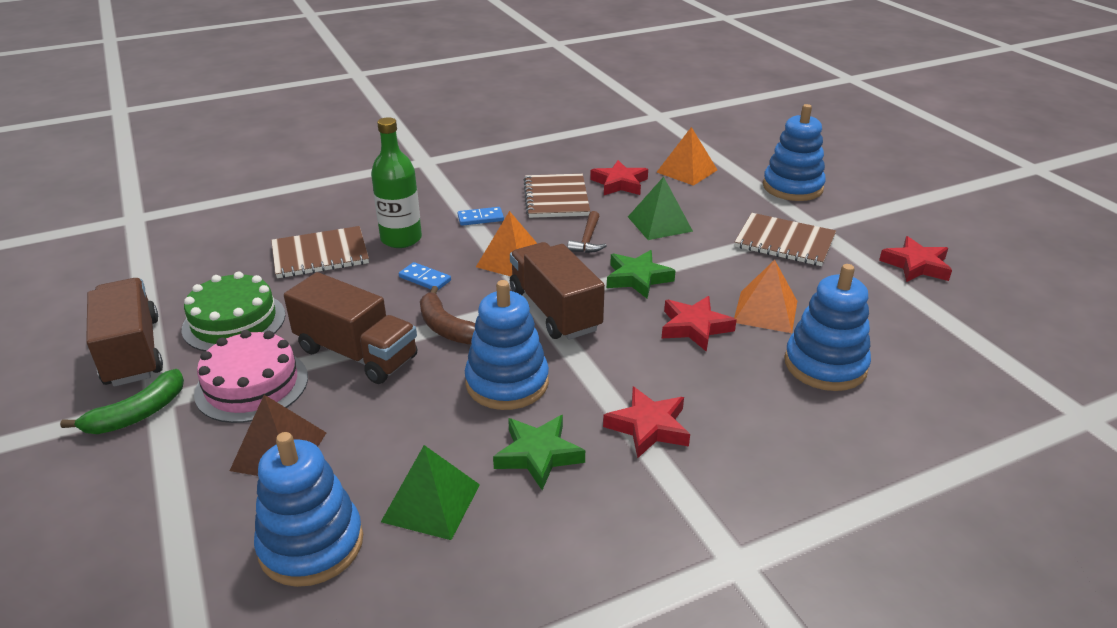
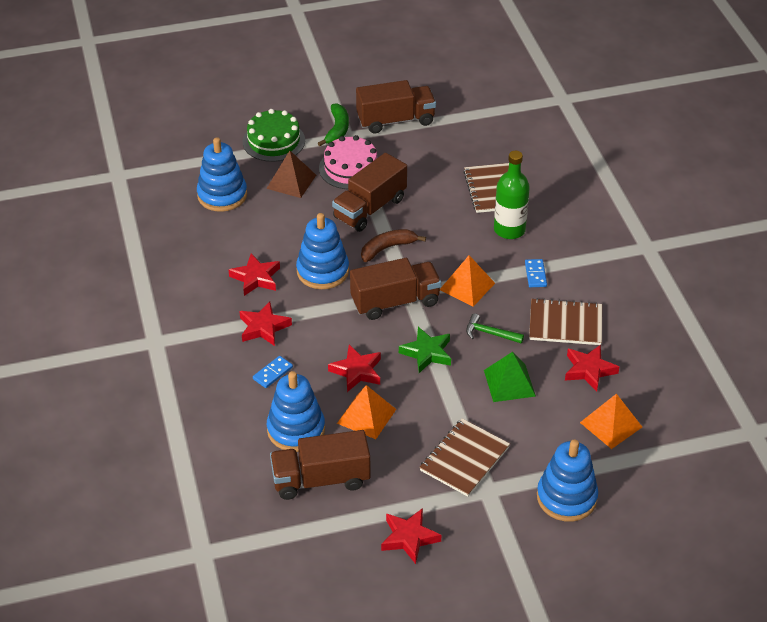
camera: 100 degrees right, 10 degrees up
(137, 414) = (337, 130): green banana -> green banana turned 135 degrees counterclockwise
(234, 322) = (417, 156): green cake -> green cake (274, 141)
(425, 279) = (450, 240): blue domino -> blue domino (273, 373)
(431, 503) = (235, 235): green pyramid -> none
(538, 455) = (256, 278): green star -> red star
(587, 240) = (490, 333): brown hammer -> green hammer
(888, 334) = (321, 479): none -> brown truck

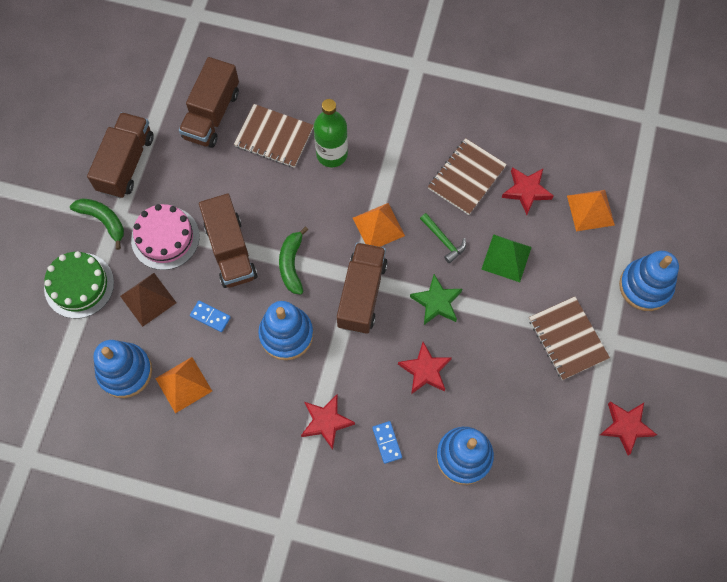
camera: 60 degrees left, 25 degrees up
(256, 278) = (258, 397): red star -> none
(321, 479) = (530, 464): brown truck -> brown truck (212, 115)
(366, 416) = (480, 390): orange pyramid -> orange pyramid (183, 384)
(387, 248) = (292, 264): brown banana -> green banana
(490, 333) = (443, 240): green hammer -> green hammer turned 90 degrees counterclockwise
(535, 274) = (397, 166): blue domino -> blue domino (210, 317)

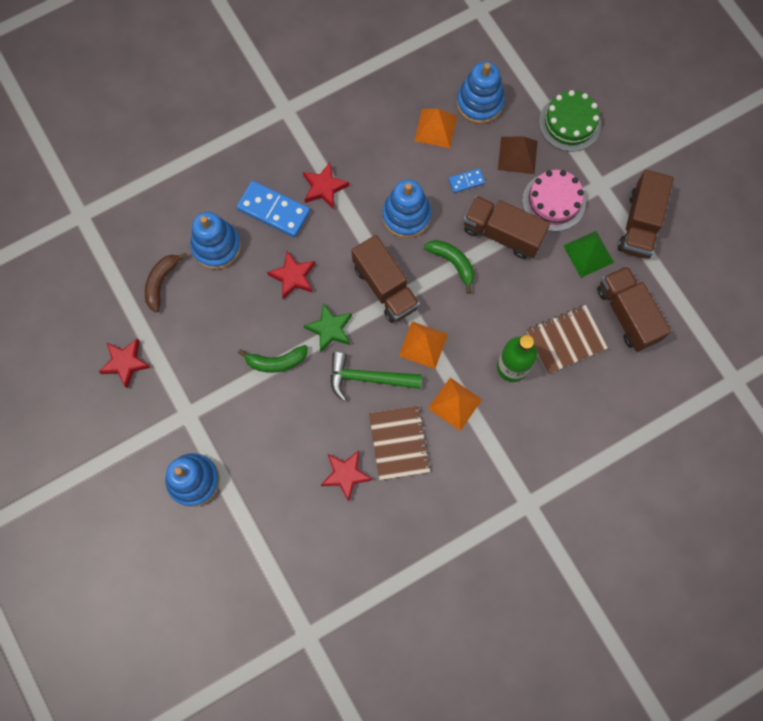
camera: 135 degrees right, 5 degrees up
(103, 220) = (606, 174): green banana -> green banana (276, 362)
(126, 163) = (640, 224): brown truck -> brown truck turned 45 degrees clockwise
(387, 442) = (273, 210): blue domino -> blue domino, size x1.98
(443, 240) = (368, 378): green hammer -> green hammer, size x1.68
(506, 258) = (312, 407): green pyramid -> green pyramid (588, 254)
(538, 469) = (161, 282): none -> brown banana
(568, 338) = (216, 388): brown notebook -> none
(590, 210) = (284, 505): orange pyramid -> orange pyramid (455, 404)

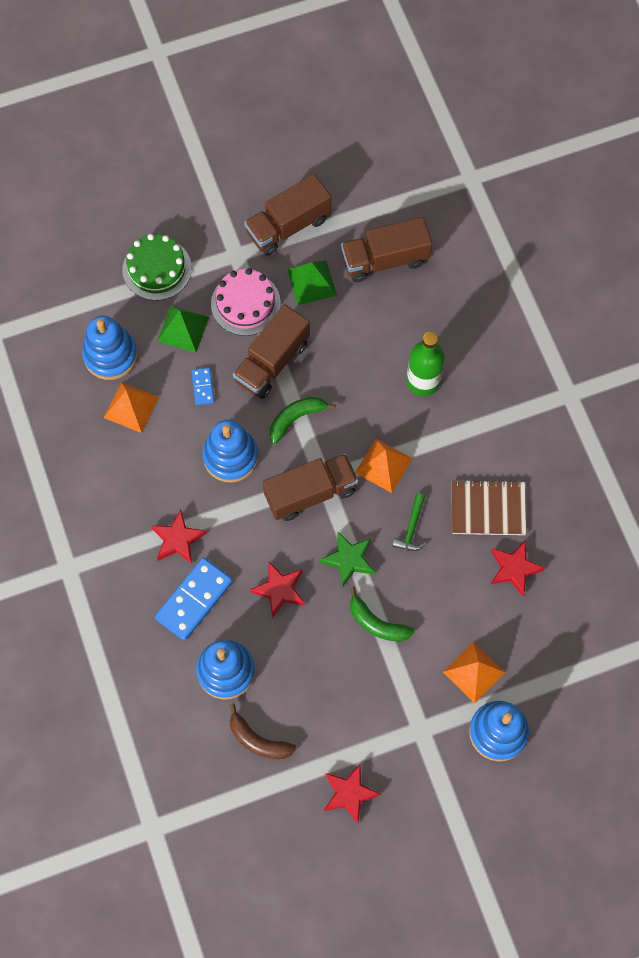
camera: 80 degrees left, 5 degrees down
(276, 362) = (376, 623): green banana -> green banana turned 120 degrees clockwise
(368, 378) = (411, 528): green hammer -> green hammer, size x0.59
(455, 404) = (454, 445): orange pyramid -> orange pyramid (473, 672)
(517, 155) = (183, 329): brown pyramid -> green pyramid
(566, 340) = (403, 323): brown notebook -> none
(640, 224) = (288, 226): brown truck -> brown truck turned 120 degrees clockwise

